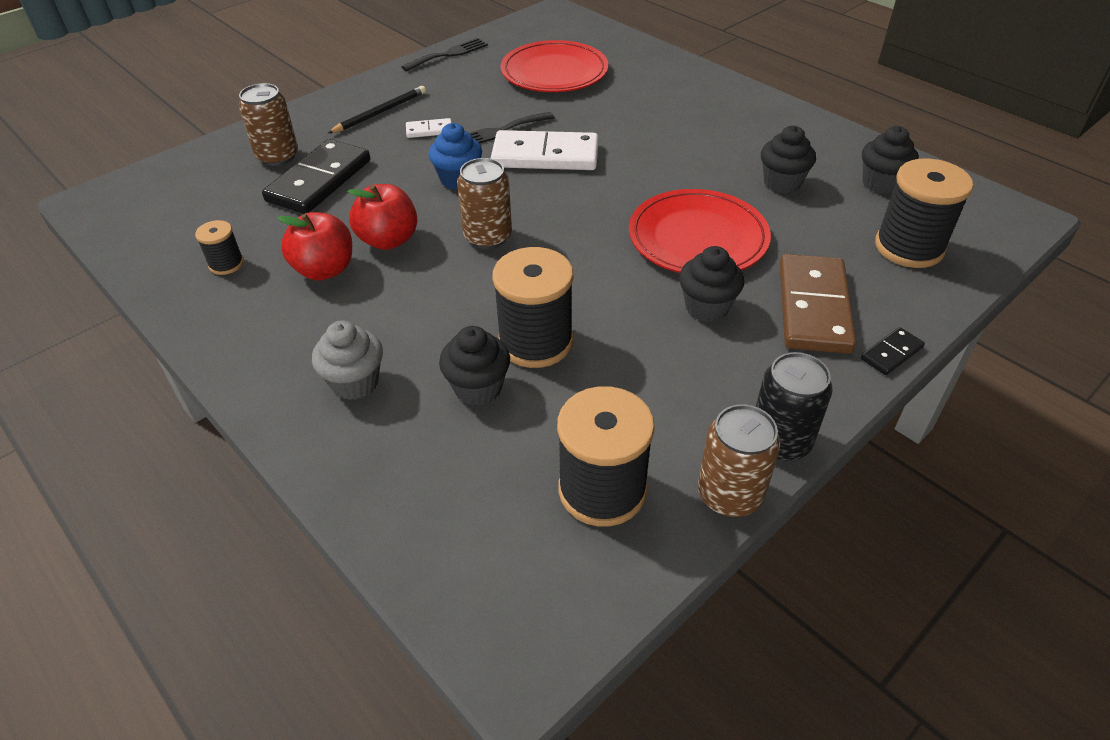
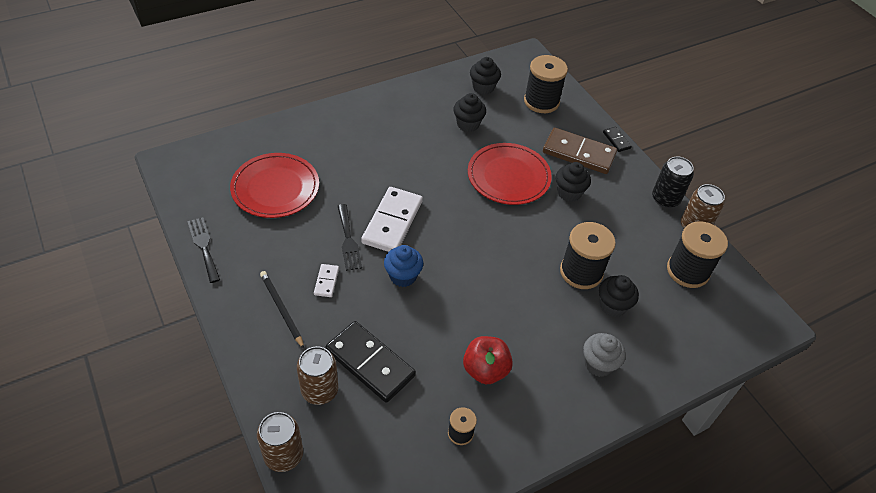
camera: 80 degrees left, 5 degrees up
(388, 240) = (462, 328): red apple -> none
(488, 237) = (476, 273): brown can -> brown can (283, 455)

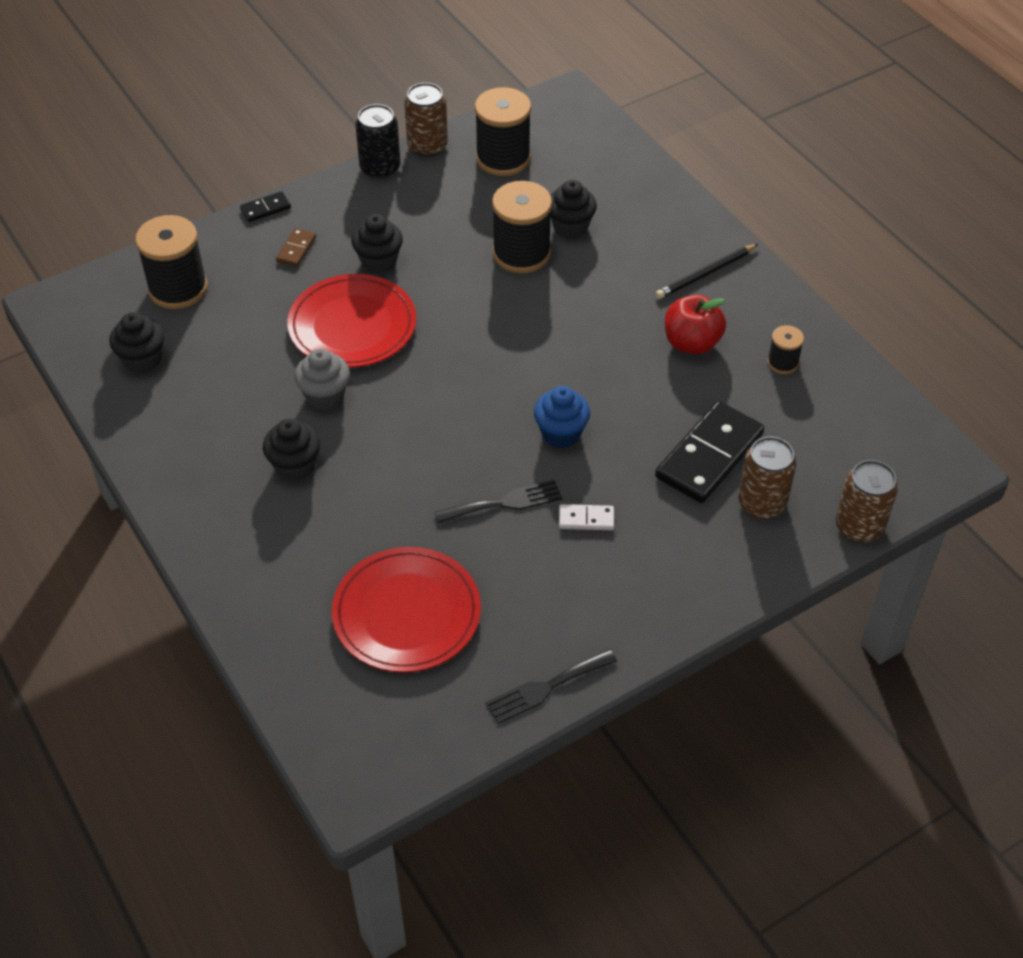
camera: 90 degrees left, 0 degrees up
(281, 309) = (645, 564): black pencil -> black pencil (705, 274)
(392, 222) = (461, 454): white domino -> none
(468, 124) = (236, 376): black cupcake -> black cupcake (295, 466)
(579, 153) = (296, 249): brown domino -> brown domino, size x0.46
(598, 364) = (659, 243): grey cupcake -> grey cupcake (325, 396)

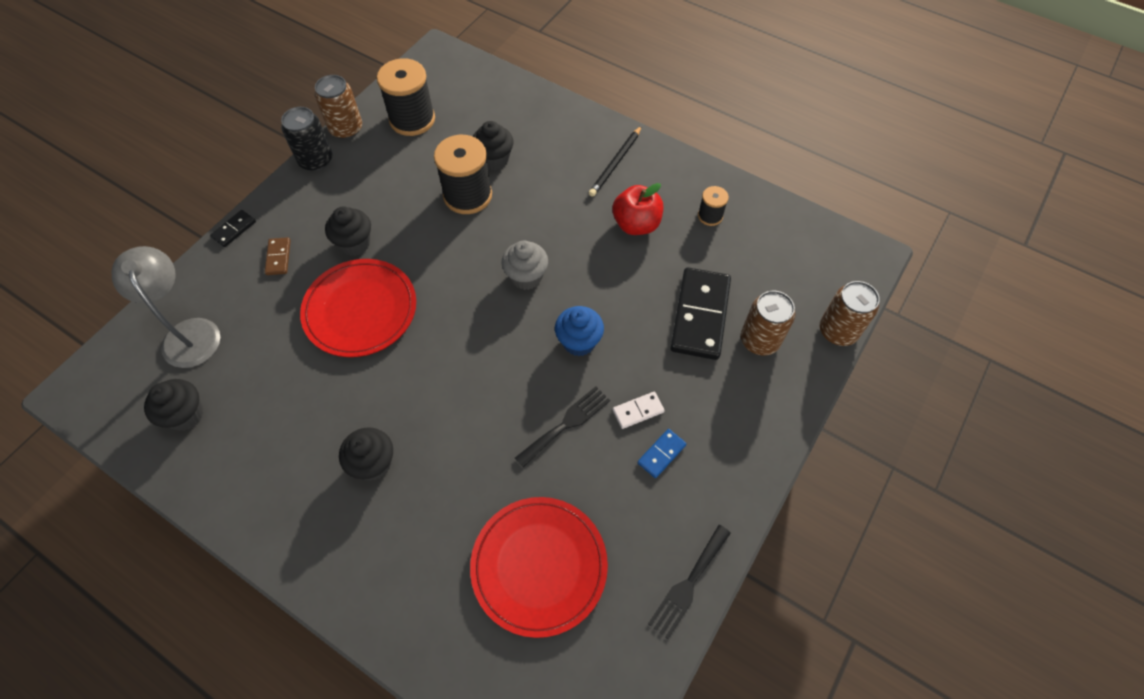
camera: 25 degrees left, 10 degrees up
(178, 288) = (188, 332): black spool -> grey lamp
(325, 396) = (368, 385): grey cupcake -> grey cupcake (526, 277)
(587, 566) = (661, 454): none -> blue domino

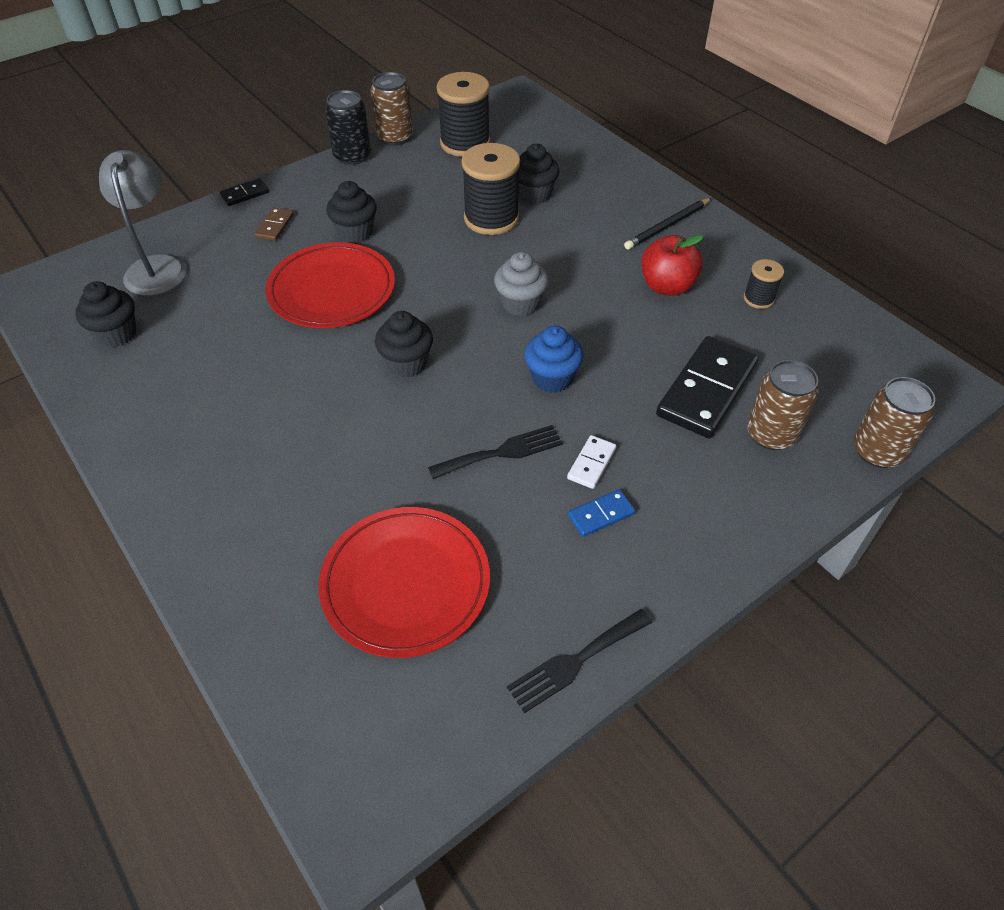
camera: 20 degrees right, 10 degrees down
(373, 463) = (275, 429): black cupcake -> black cupcake (406, 364)
(638, 411) = (591, 463): white domino -> white domino turned 60 degrees counterclockwise

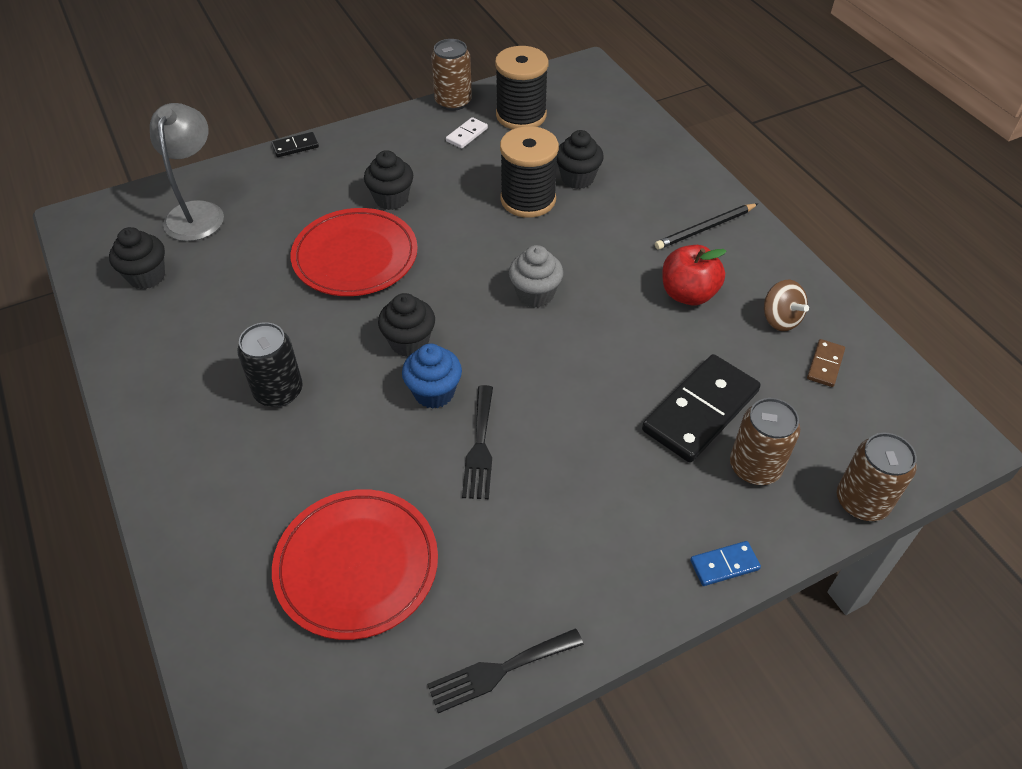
camera: 10 degrees right, 0 degrees up
(274, 226) = (316, 183): brown domino -> brown domino (825, 364)
(352, 156) = (407, 118): black can -> black can (278, 391)
(502, 452) = (480, 447): black fork -> black fork turned 105 degrees clockwise
(552, 378) = (547, 377): blue cupcake -> blue cupcake (434, 393)
(591, 463) = (564, 471): white domino -> white domino (467, 135)
(601, 514) = (561, 525): blue domino -> blue domino (724, 565)
(758, 299) = (780, 319): black spool -> brown spinning top

